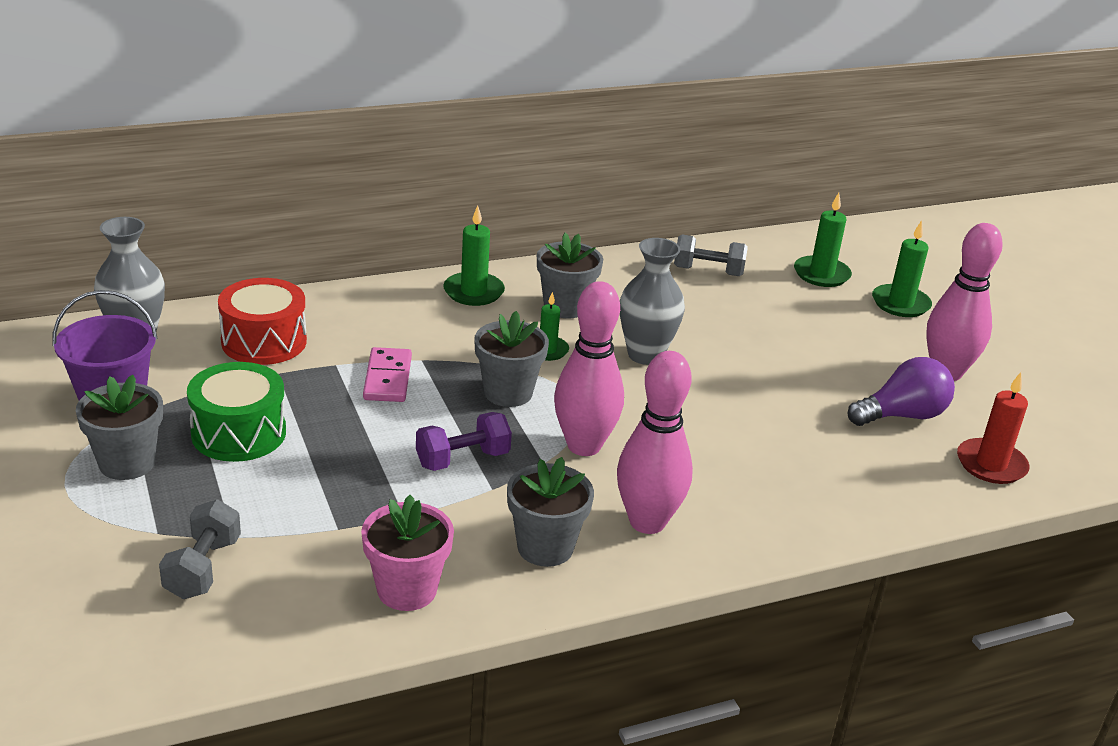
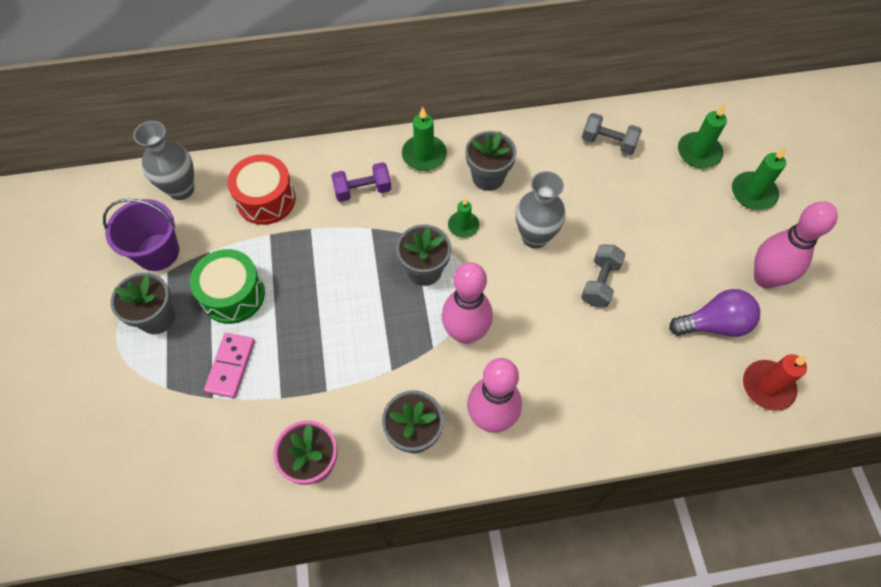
camera: 15 degrees right, 30 degrees up
(203, 568) = (189, 425): grey dumbbell -> grey dumbbell (600, 283)
(388, 378) = (343, 247): pink domino -> pink domino (231, 366)
(462, 459) = (377, 338): purple dumbbell -> purple dumbbell (362, 190)

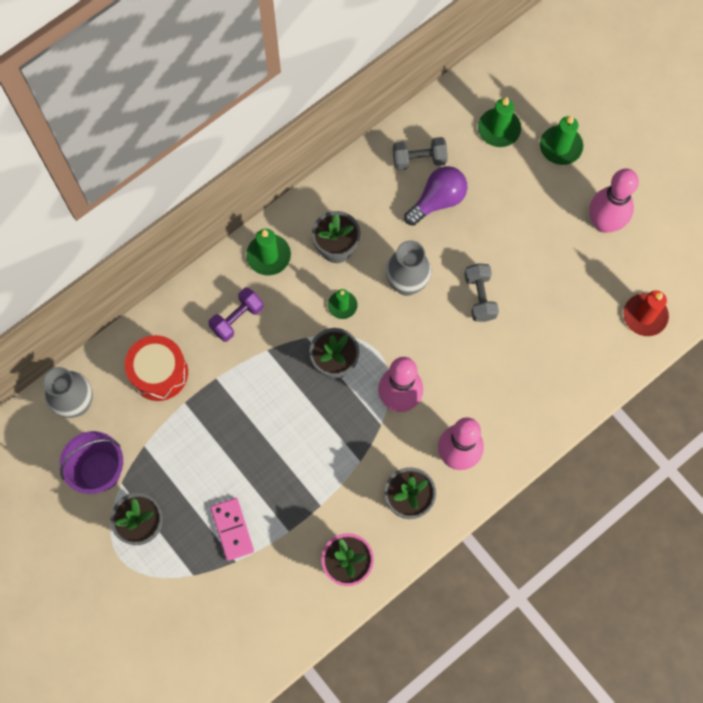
camera: 30 degrees left, 10 degrees up
(233, 295) = (192, 471): green drum -> none
(714, 324) = (583, 285): purple light bulb -> purple light bulb (437, 200)

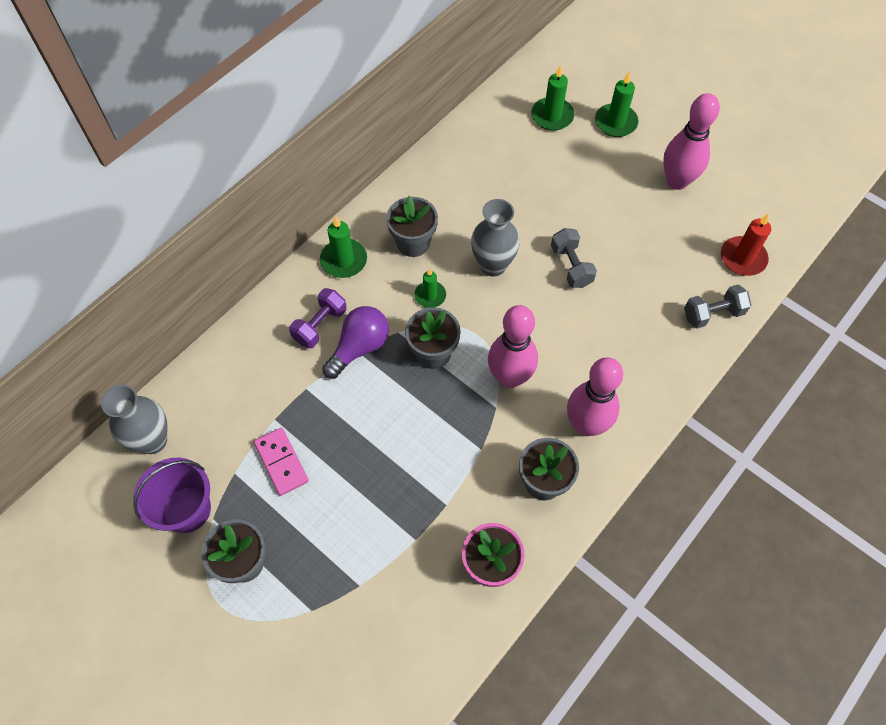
camera: 10 degrees left, 10 degrees down
(159, 373) = (242, 393): red drum -> none
(232, 529) = (349, 549): pink domino -> pink domino (281, 462)
(419, 159) = (480, 152): grey dumbbell -> grey dumbbell (713, 314)
(437, 200) = (507, 185): purple light bulb -> purple light bulb (359, 347)

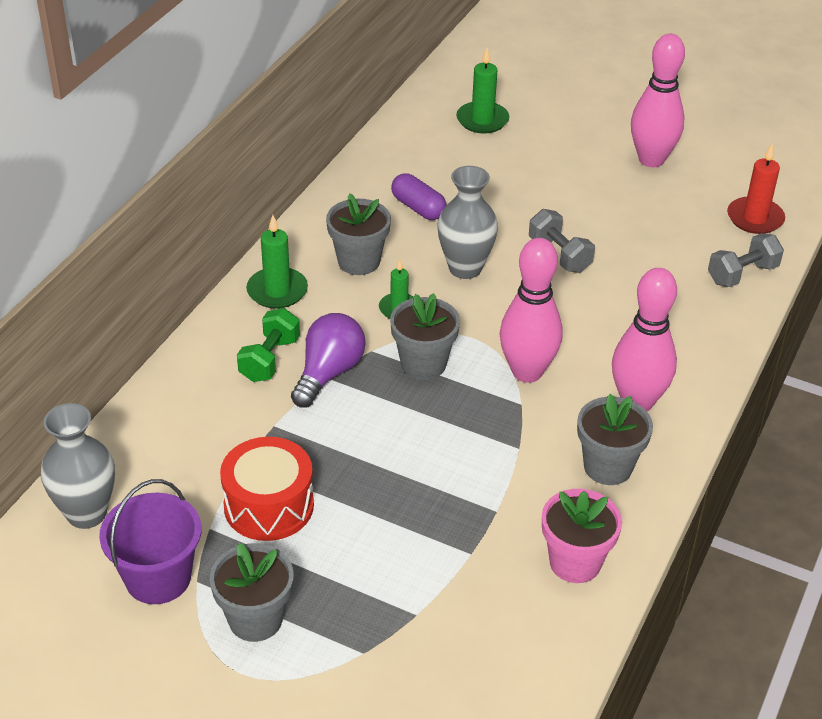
camera: 15 degrees left, 20 degrees down
(281, 462) = (269, 506): pink domino -> red drum
(320, 325) = (269, 359): purple dumbbell -> green dumbbell
(474, 197) = (418, 208): none -> purple capsule
(615, 122) = (559, 116): green candle -> none

